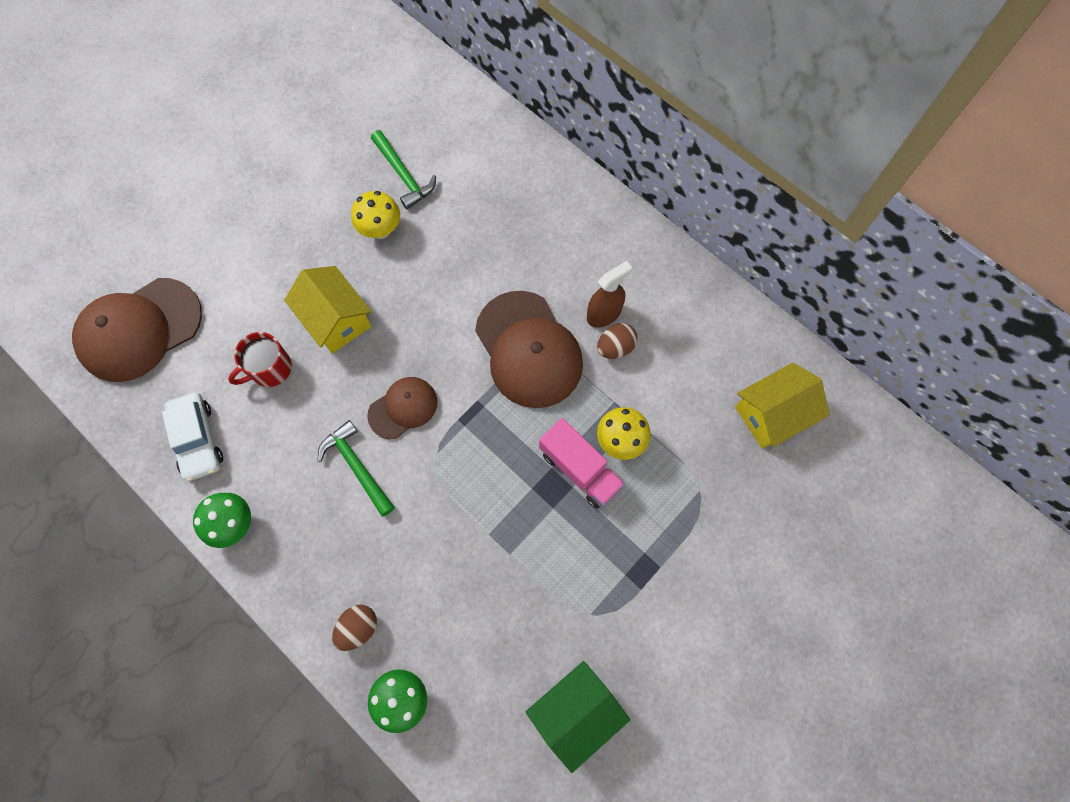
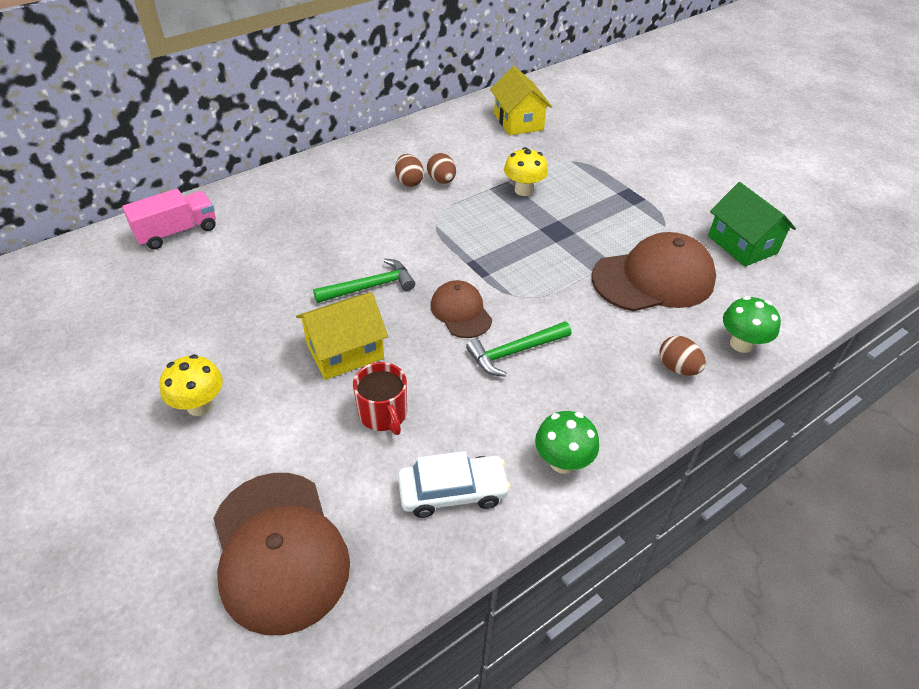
camera: 80 degrees left, 25 degrees down
(381, 230) = (255, 306): yellow mushroom -> yellow mushroom (199, 405)
(404, 175) = (200, 282): green hammer -> green hammer (370, 286)
(528, 350) = (427, 226): brown cap -> brown cap (654, 279)
(580, 469) = (544, 214): pink truck -> pink truck (177, 232)
(604, 314) = (409, 182): brown spray bottle -> brown egg

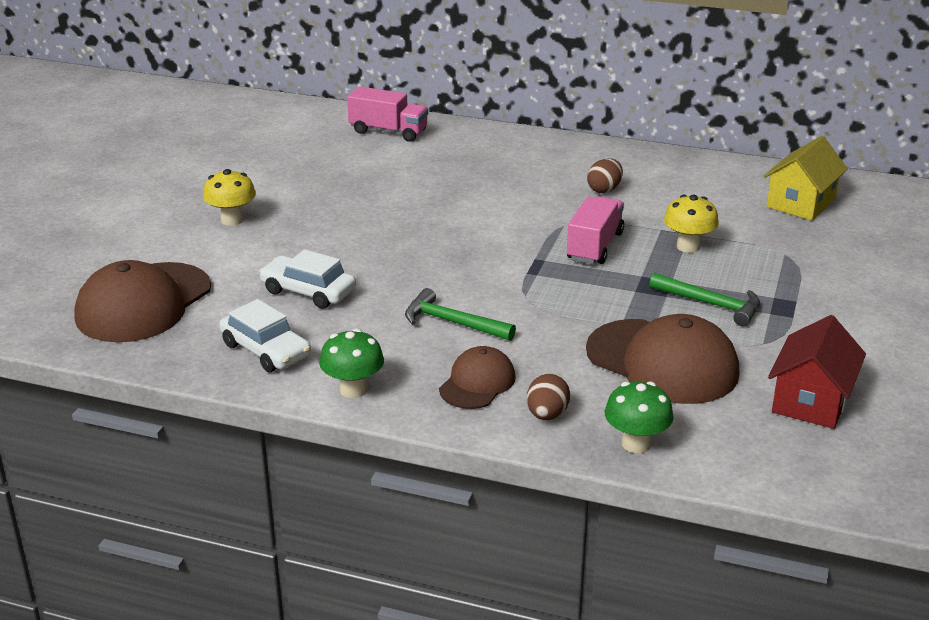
camera: 55 degrees right, 15 degrees down
(345, 351) = (353, 249): yellow house -> none
(370, 286) = (439, 229): green hammer -> green hammer (711, 304)
(383, 414) = (308, 291): red mug -> white car
(441, 180) = (632, 203): brown egg -> none
(461, 312) = (467, 279): brown cap -> brown cap (477, 383)
(480, 227) = (595, 246): none -> pink truck
(742, 244) = (811, 400): green house -> red house

